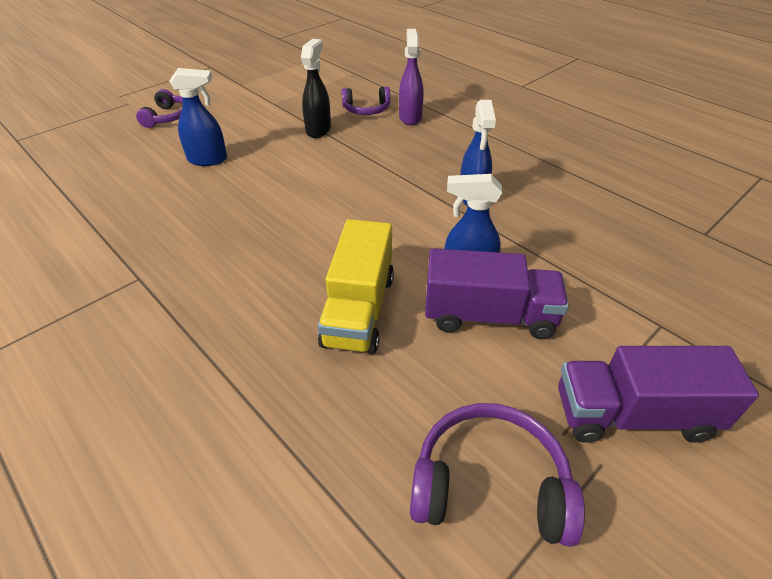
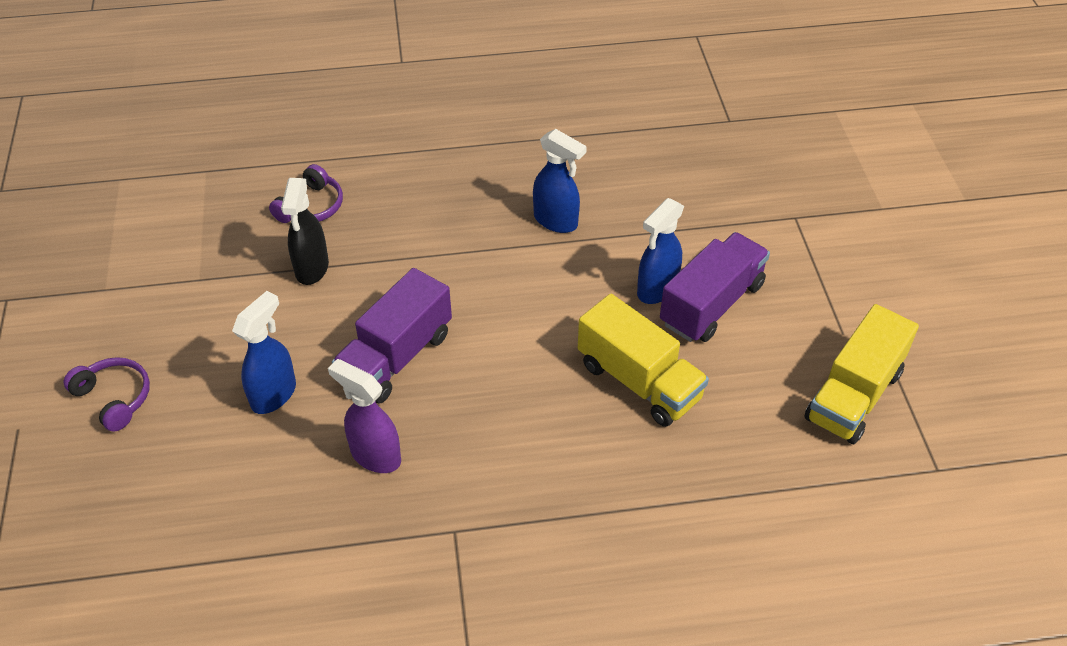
camera: 55 degrees left, 5 degrees up
(318, 130) = (311, 268): black spray bottle -> black spray bottle turned 135 degrees counterclockwise
(410, 117) = (369, 182): purple spray bottle -> purple spray bottle (375, 455)
(490, 484) = (853, 395): purple headphones -> yellow truck
(633, 414) = (853, 288): purple truck -> purple truck (396, 357)

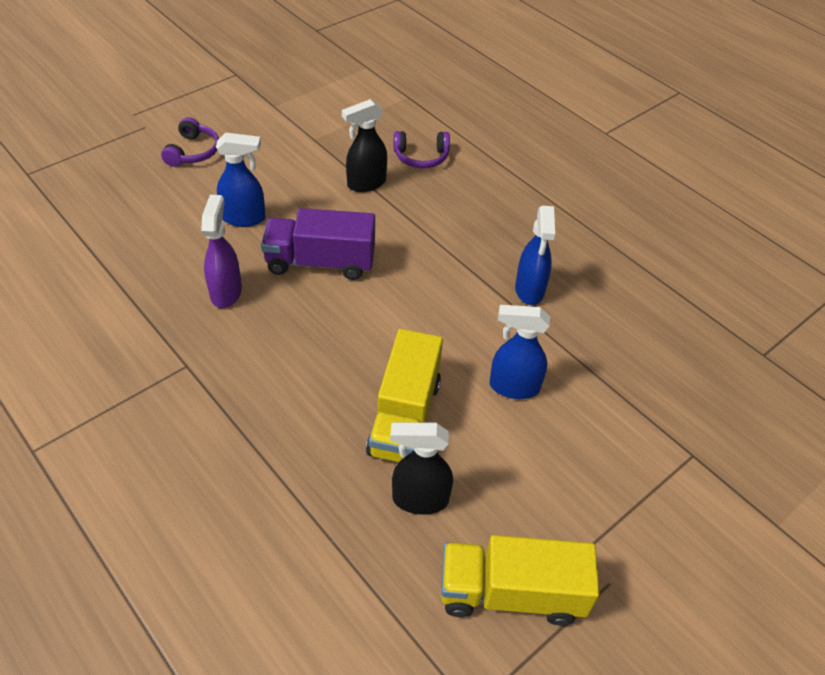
camera: 55 degrees right, 0 degrees up
(712, 304) = (530, 433): purple truck -> none
(732, 412) = (419, 499): none -> black spray bottle

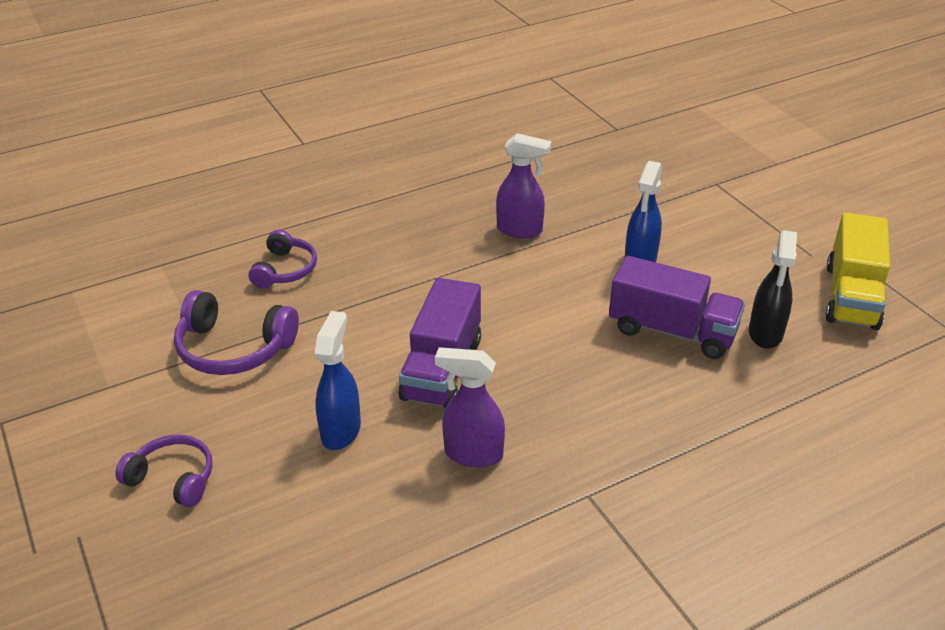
camera: 75 degrees left, 10 degrees down
(322, 150) = (233, 349): none -> purple headphones
(366, 183) = (315, 318): black spray bottle -> none
(404, 417) = (672, 331): yellow truck -> purple truck
(529, 290) = (520, 230): blue spray bottle -> purple spray bottle

